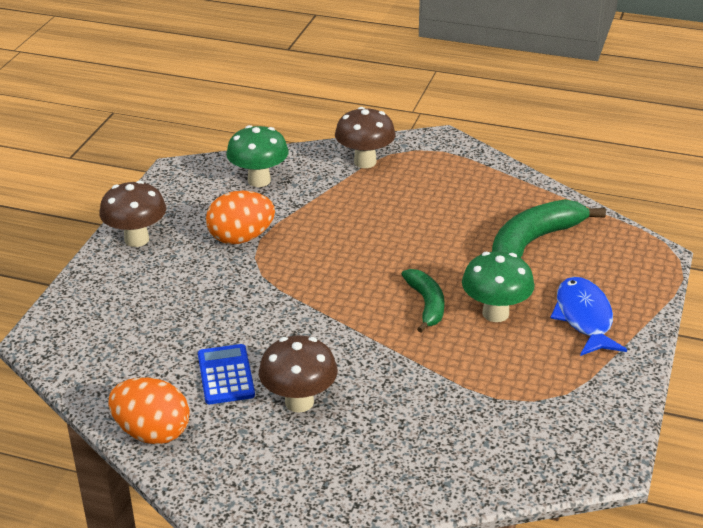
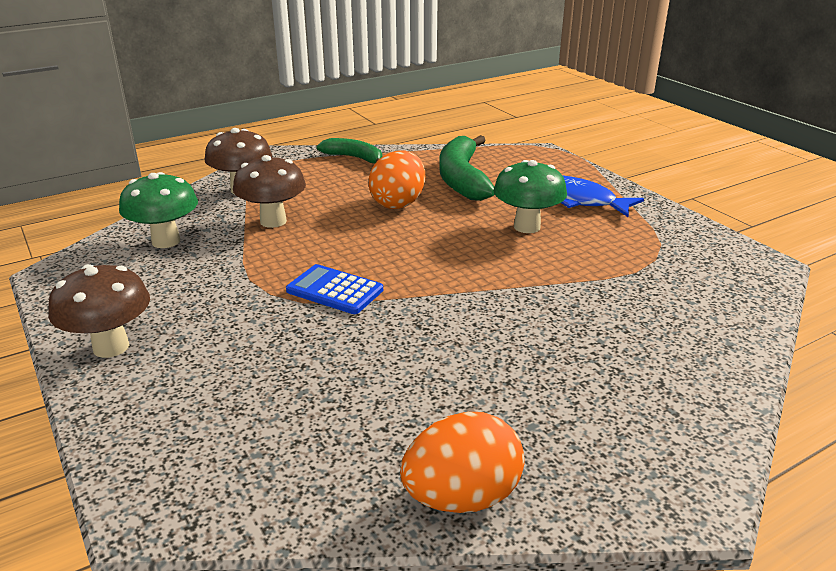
camera: 50 degrees left, 5 degrees down
(226, 375) = (427, 394): blue calculator -> blue calculator (335, 290)
(241, 238) = (229, 287): orange egg -> orange egg (398, 203)
(299, 402) = (528, 368): brown mushroom -> brown mushroom (273, 221)
(426, 304) = (473, 247): green banana -> green banana (354, 158)

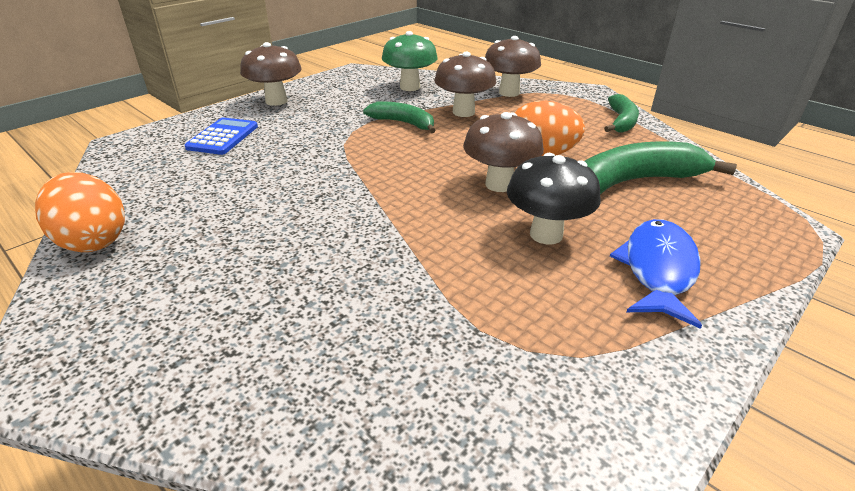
camera: 75 degrees right, 5 degrees up
(273, 258) = (403, 123): none -> green banana
(335, 290) = (364, 153): blue calculator -> blue calculator (223, 137)
(442, 230) = (499, 184): none -> brown mushroom
(527, 227) = (546, 234): green mushroom -> black mushroom

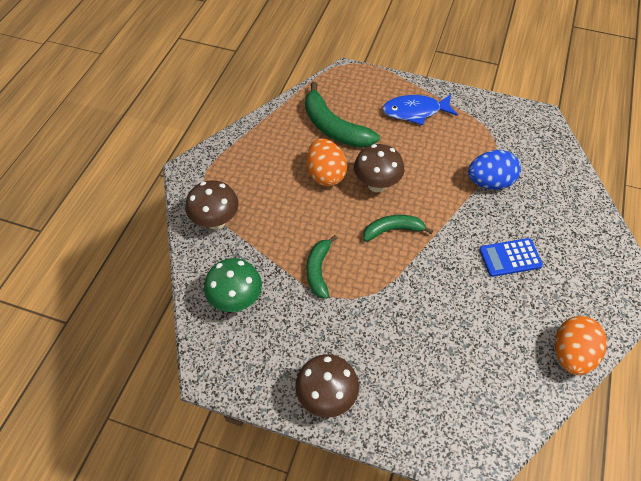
camera: 115 degrees left, 20 degrees up
(223, 137) = (418, 386): blue calculator -> blue calculator (510, 258)
(428, 292) = (489, 182): none -> blue egg
(463, 112) = (275, 239): brown mushroom -> none
(546, 234) = (414, 153): black mushroom -> none
(621, 121) = (244, 144): green banana -> green banana (393, 230)

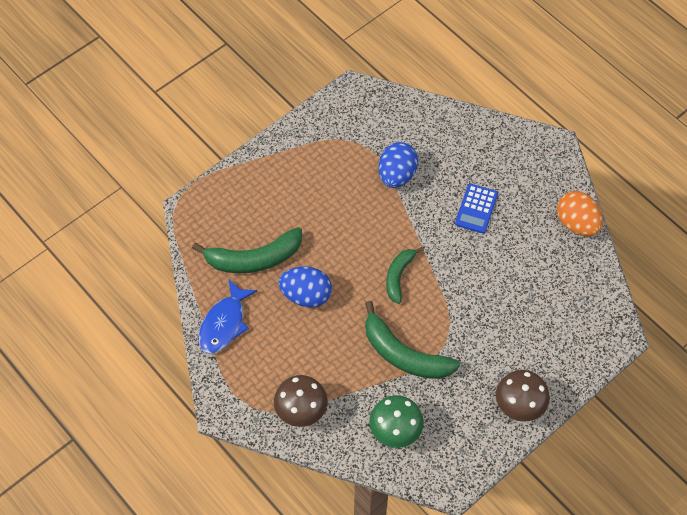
camera: 60 degrees left, 5 degrees up
(318, 270) = (404, 354): green banana -> green banana, size x1.65
(326, 175) = (306, 295): orange egg -> blue egg
(376, 185) = (344, 261): brown mushroom -> none
(415, 112) = (280, 182): blue fish -> blue fish (224, 323)

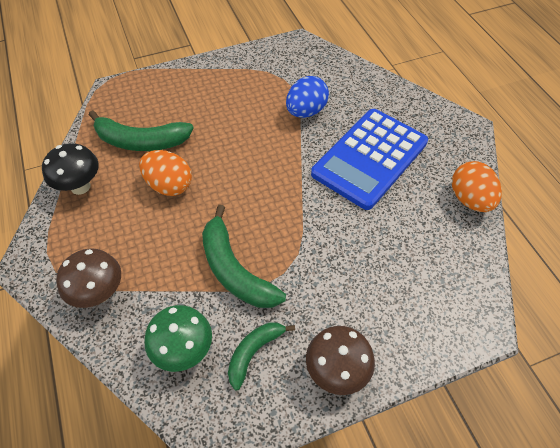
camera: 20 degrees right, 5 degrees down
(224, 323) = (80, 186): blue fish -> black mushroom
(306, 295) = (169, 185): blue egg -> orange egg
(398, 276) = (266, 195): green banana -> green banana (254, 352)
(476, 209) = (370, 158): blue calculator -> blue calculator, size x2.17

